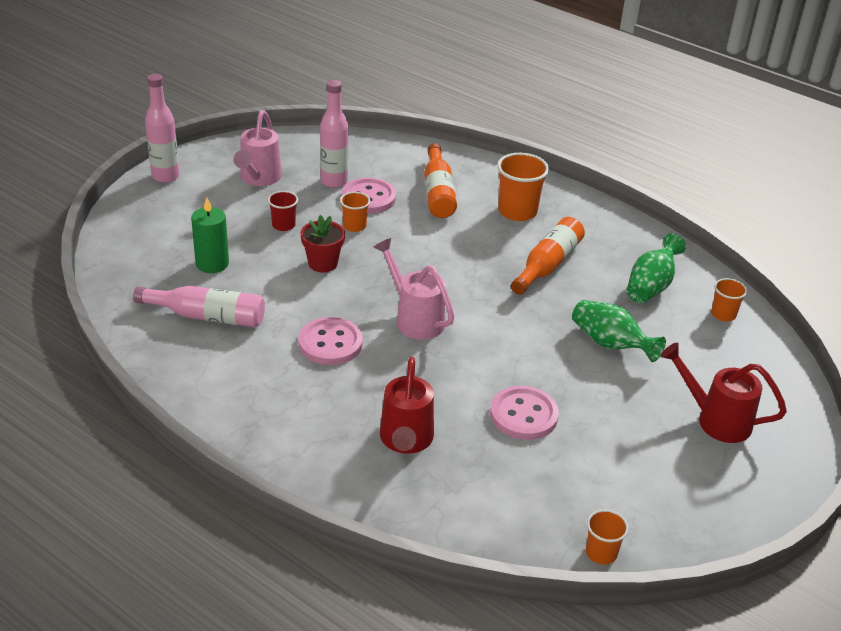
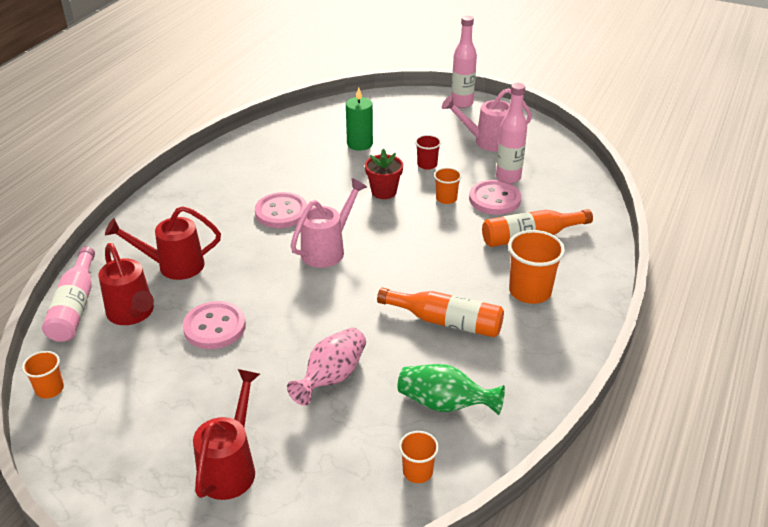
camera: 80 degrees right, 0 degrees up
(207, 316) = (295, 154): pink bottle -> pink bottle (75, 306)
(486, 480) = (132, 314): none -> red watering can
(610, 344) = (332, 377): green vase -> pink vase

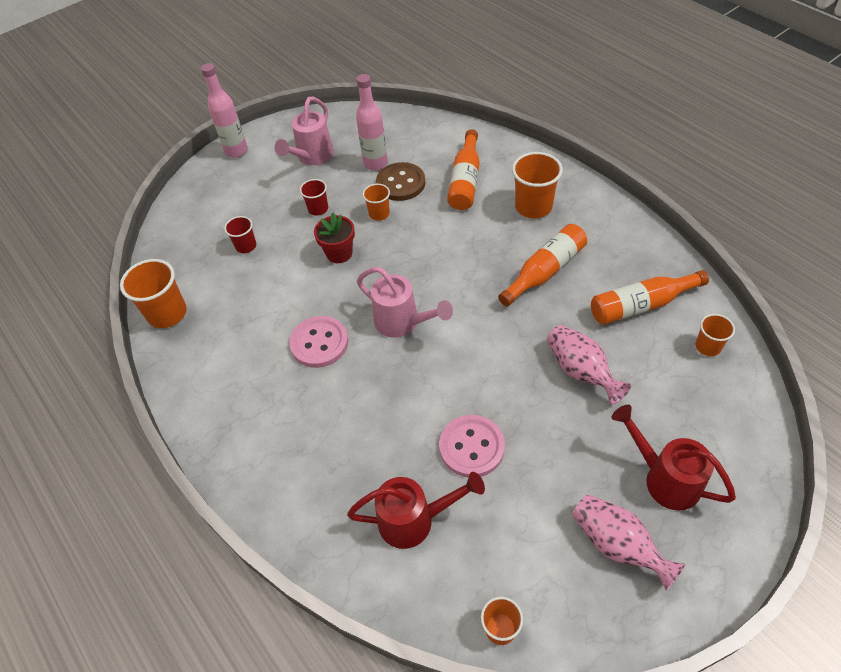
camera: 60 degrees left, 15 degrees up
(75, 306) = (371, 580): pink bottle -> none
(147, 446) = (617, 544): none -> pink vase
(173, 266) = (353, 463): red watering can -> none
(270, 133) = (167, 313): none -> orange cup
(327, 249) = (402, 323): pink watering can -> pink watering can turned 150 degrees clockwise
(359, 144) = (246, 246): green candle -> red cup
(444, 404) = (641, 305): green vase -> orange bottle
(494, 199) = (401, 183): pink button -> brown button

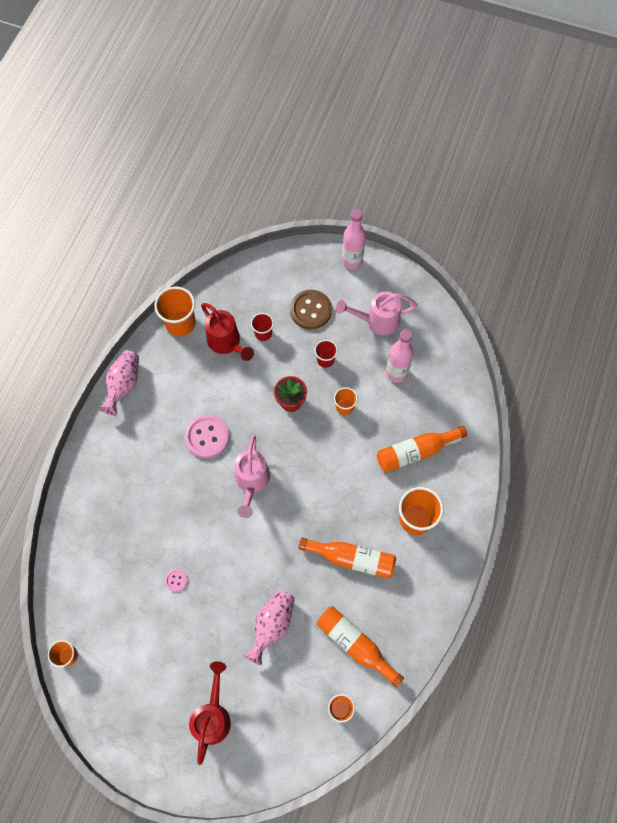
camera: 55 degrees right, 15 degrees up
(401, 183) = (385, 404): brown button -> brown button (310, 310)
(414, 520) = (110, 571): red watering can -> red watering can (227, 343)
(471, 447) = (176, 580): pink button -> pink button, size x0.48
(617, 544) = (151, 703): pink vase -> pink vase (124, 385)

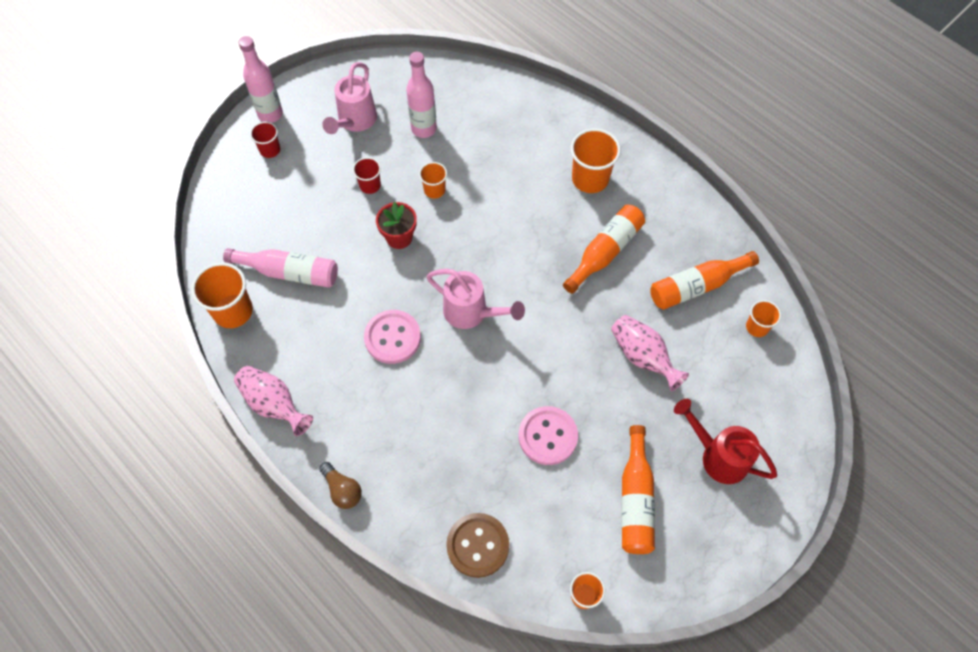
camera: 65 degrees left, 5 degrees down
(81, 459) = (342, 490): none -> brown light bulb
(176, 580) = (547, 436): pink button -> pink button, size x2.08
(227, 343) = (289, 272): red watering can -> pink bottle
(263, 333) = (301, 231): red cup -> red cup (270, 150)
(310, 310) = (303, 175): brown button -> brown button (477, 545)
(415, 452) = (519, 149): orange bottle -> orange bottle (635, 499)

